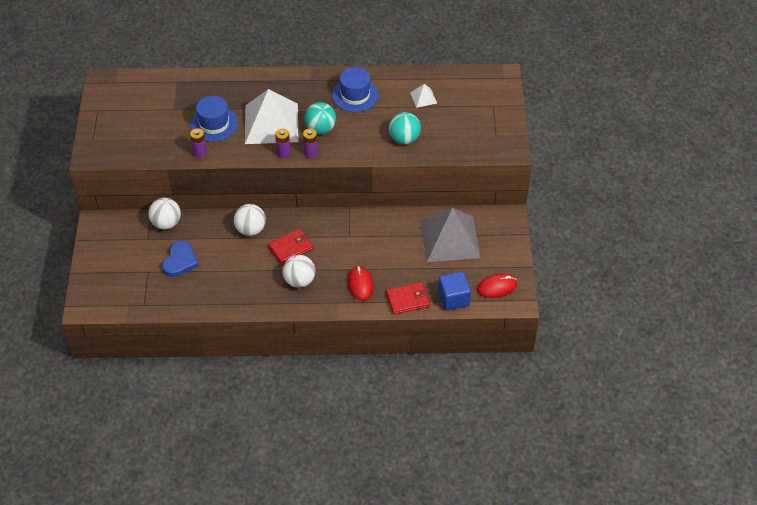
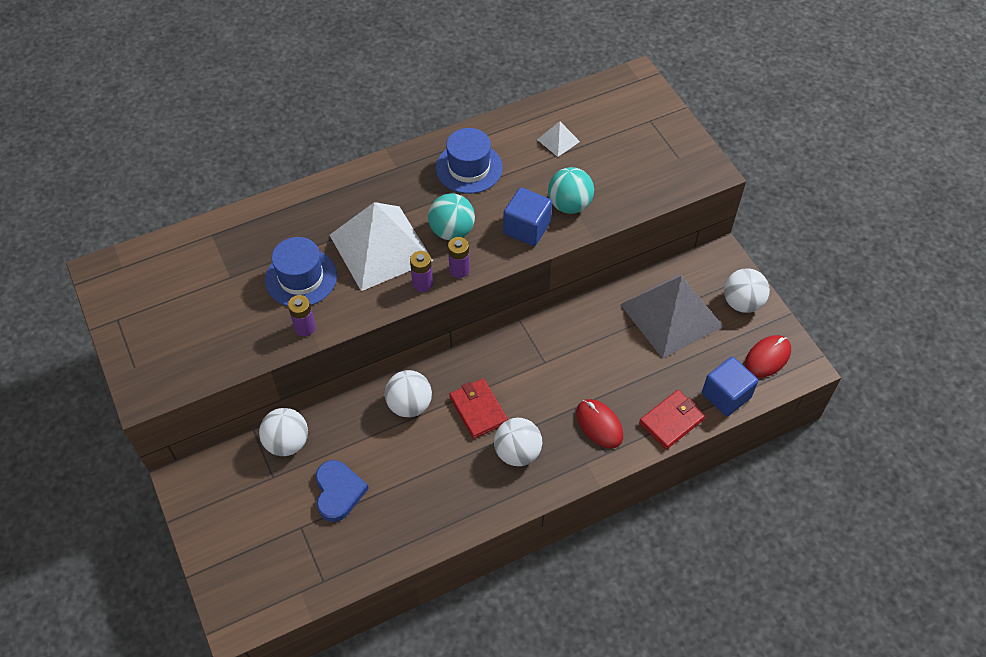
camera: 25 degrees left, 5 degrees up
(290, 248) = (478, 410): red wallet -> red wallet turned 60 degrees counterclockwise
(368, 143) = (527, 228): none -> blue cube
(503, 248) = (742, 303): none -> white ball

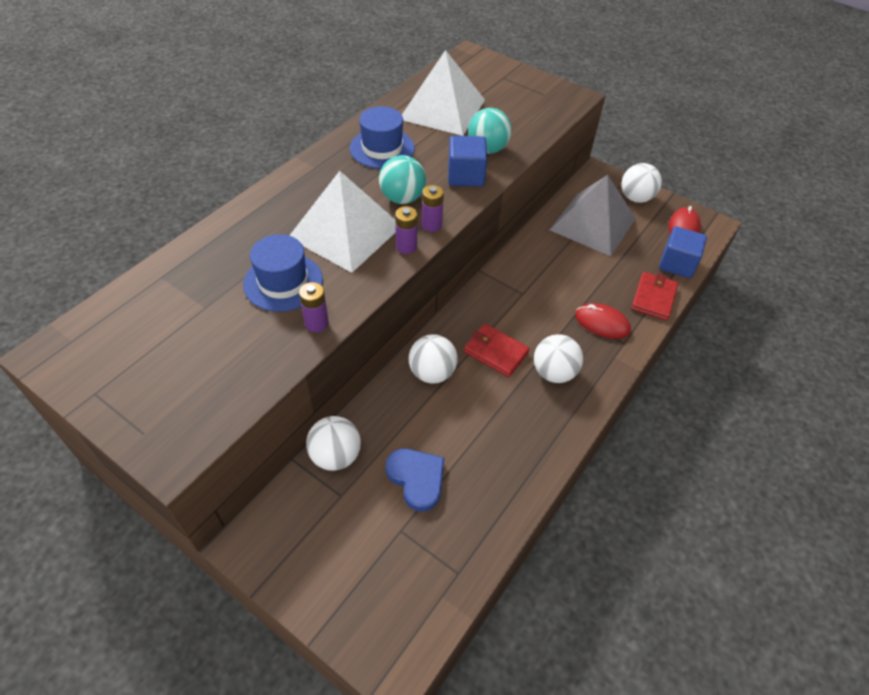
camera: 30 degrees left, 5 degrees down
(558, 140) = (442, 109): white pyramid -> white pyramid, size x2.38

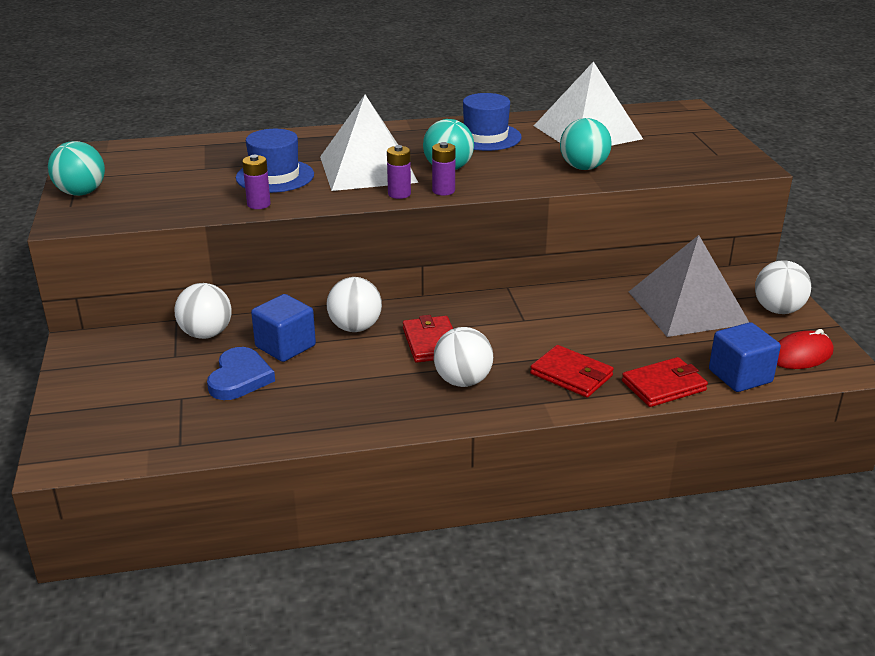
camera: 45 degrees right, 20 degrees down
(130, 411) = (81, 193): none -> turquoise ball
(465, 176) = (530, 175): blue cube -> blue cube (285, 346)
(602, 323) = (571, 375): red mouse -> red wallet

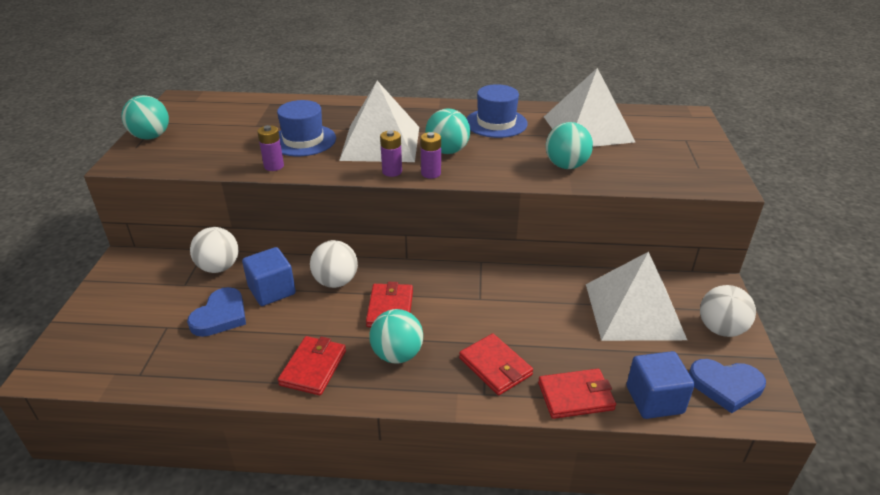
camera: 15 degrees right, 5 degrees up
(377, 406) = (313, 368): none -> red wallet
(463, 381) = (397, 354): white ball -> turquoise ball
(687, 307) = (634, 310): grey pyramid -> white pyramid
(801, 355) = (725, 386): red mouse -> blue heart

